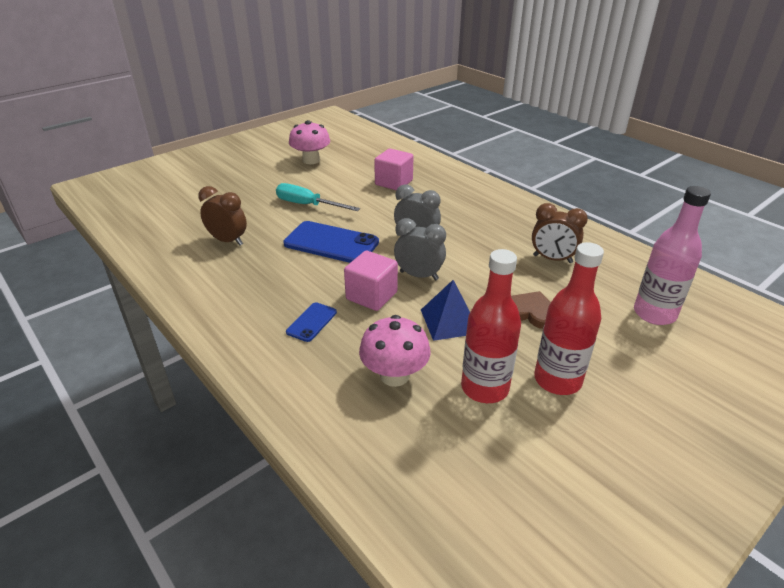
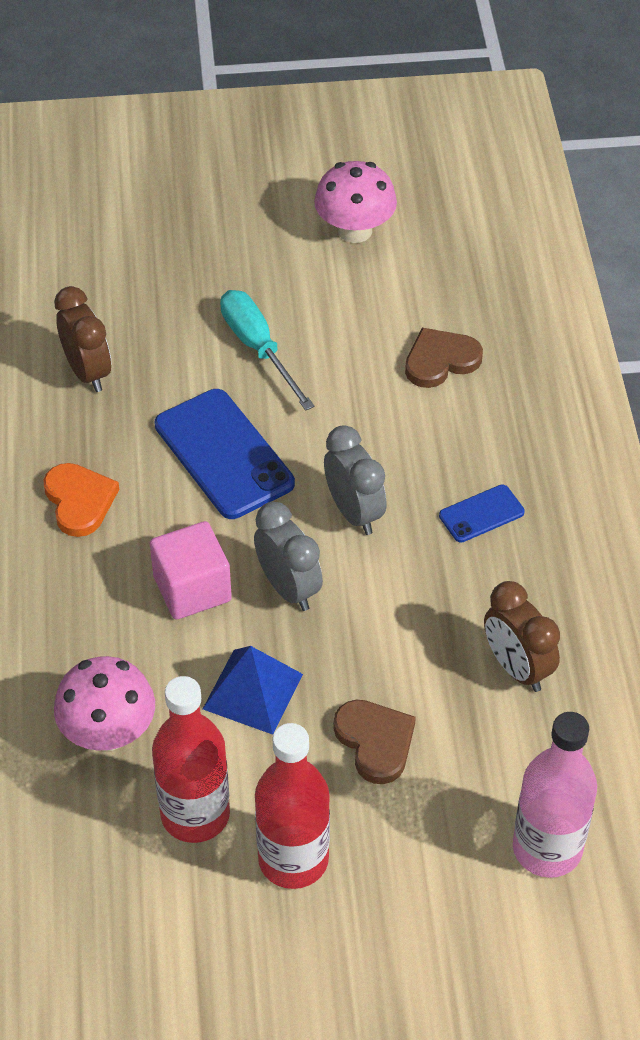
camera: 35 degrees right, 15 degrees up
(272, 288) = (79, 501): none -> orange heart
(311, 322) = (81, 590): blue phone -> blue phone (481, 514)
(394, 183) = (440, 360): pink cube -> brown heart

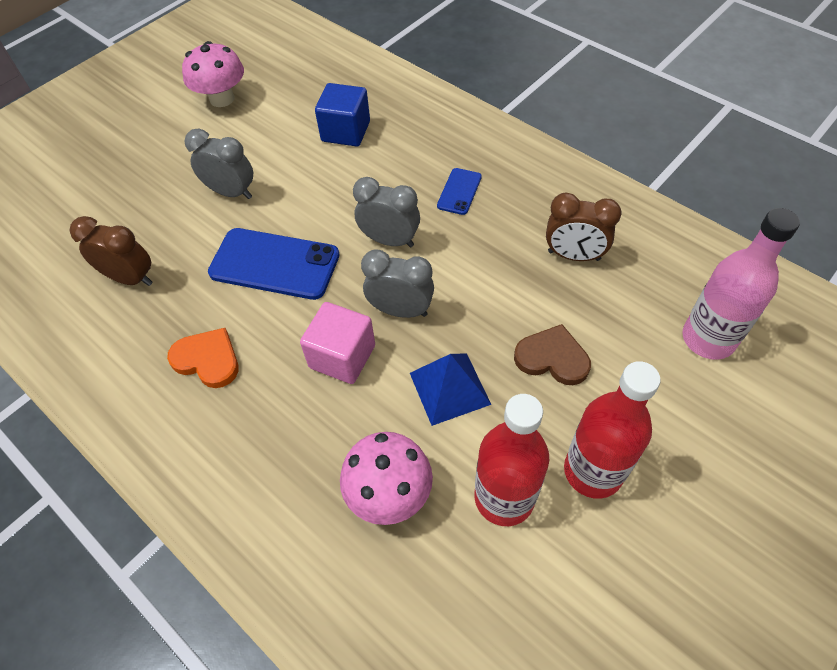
camera: 40 degrees left, 5 degrees up
(258, 348) = (231, 192): turquoise screwdriver -> grey clock
(440, 360) = (346, 131): brown heart -> blue cube

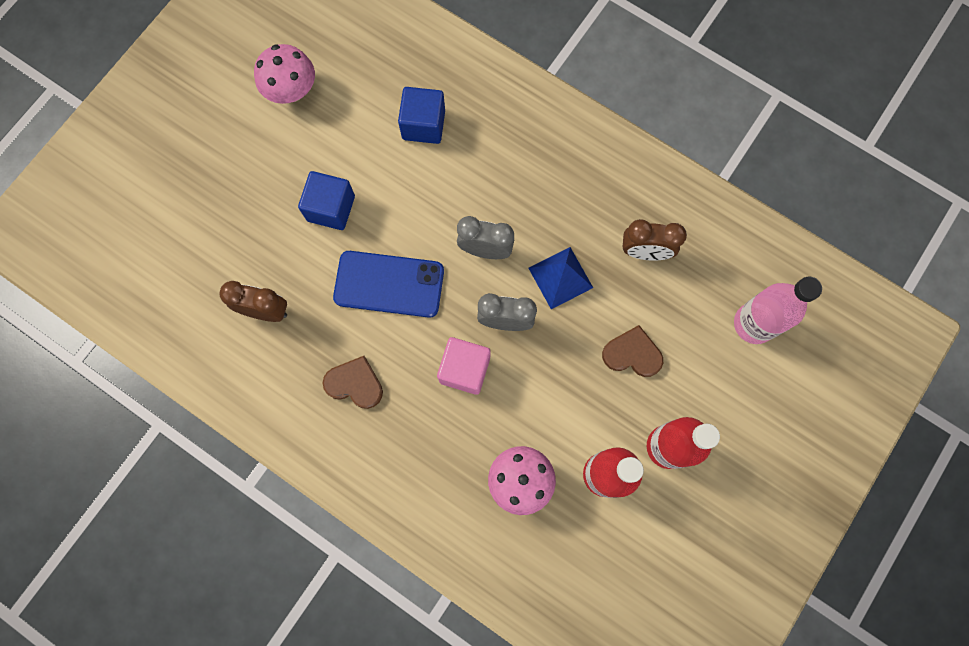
camera: 10 degrees left, 20 degrees up
(207, 360) = (355, 384): orange heart -> brown heart
(231, 192) = (331, 208): grey clock -> blue cube
(449, 388) = (554, 389): blue pyramid -> blue pyramid (560, 277)
(459, 191) = (540, 189): blue phone -> none

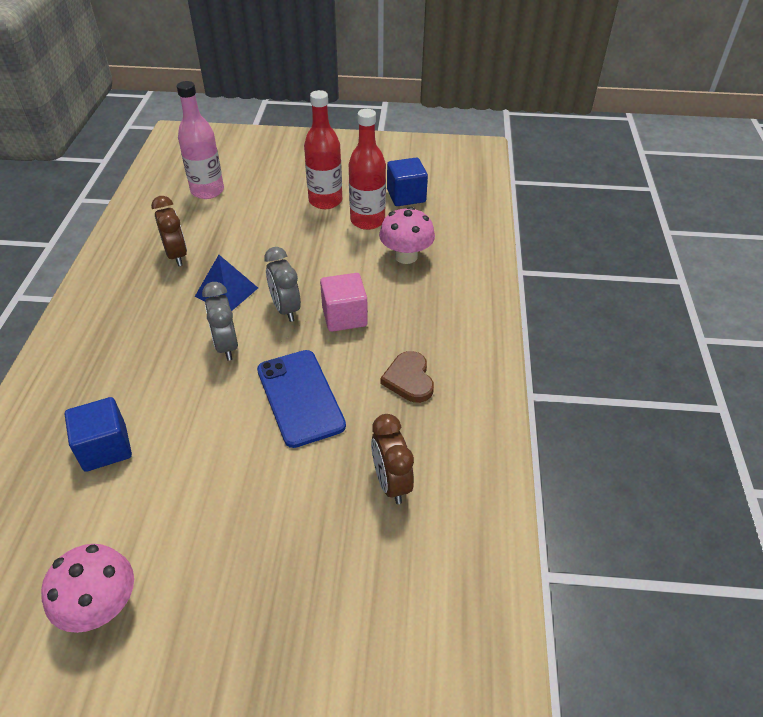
camera: 120 degrees left, 30 degrees down
(331, 208) = (244, 483): blue cube -> blue cube (406, 196)
(632, 354) = (268, 236): brown heart -> none

